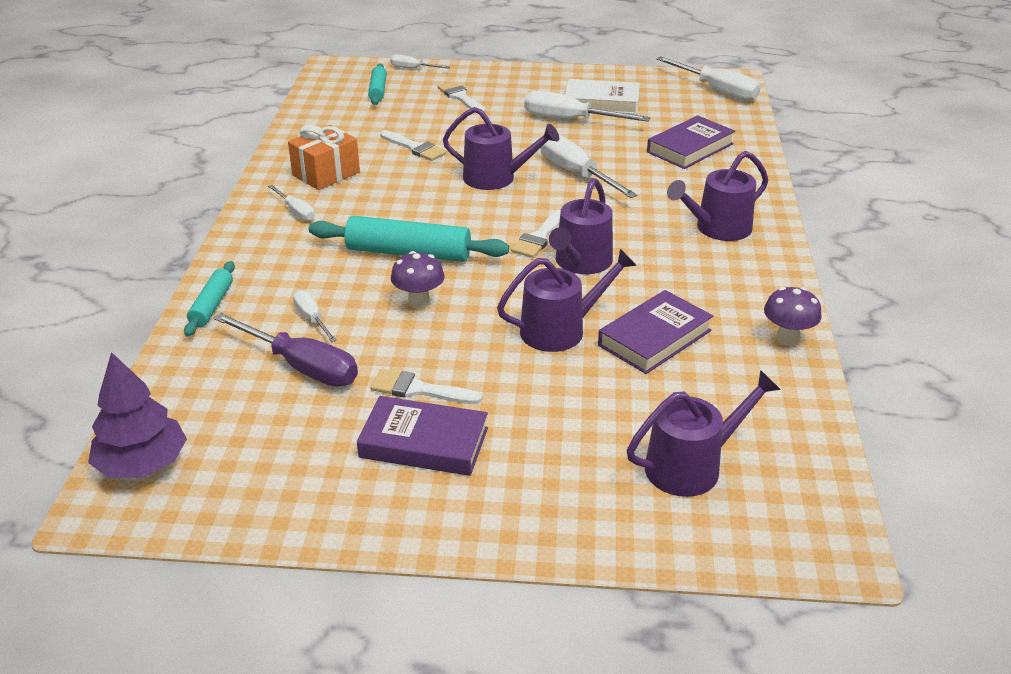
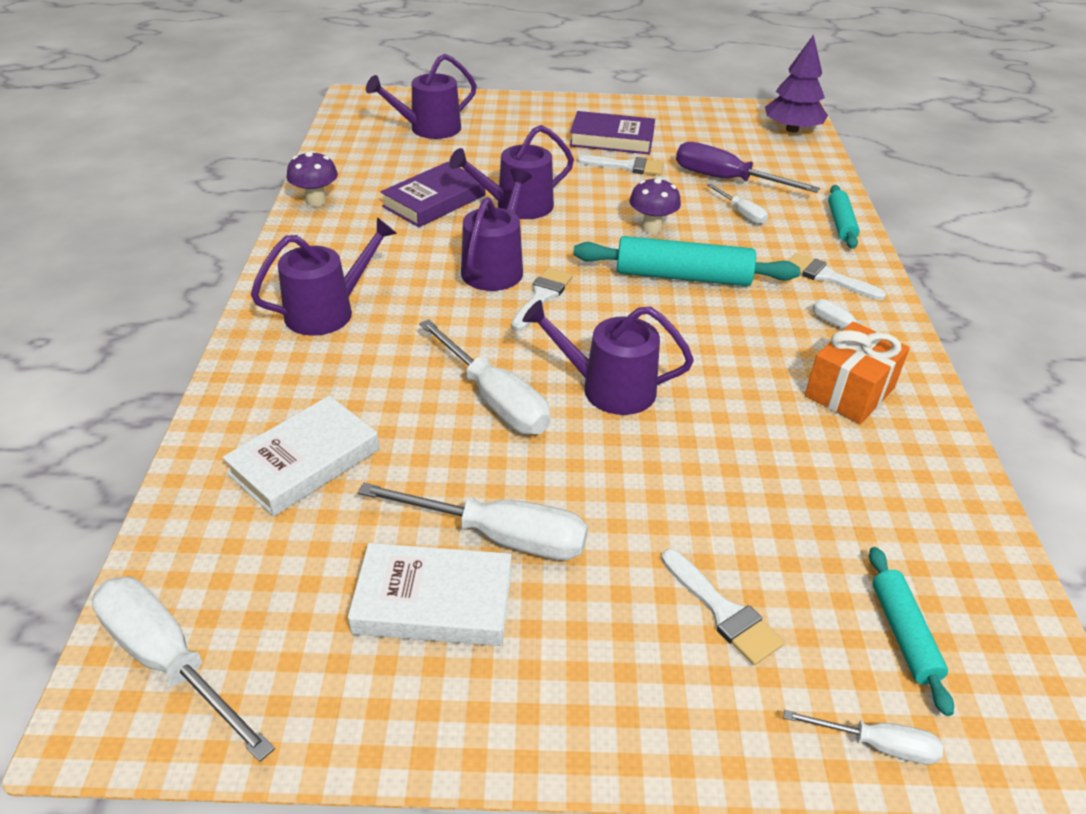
camera: 175 degrees right, 5 degrees up
(415, 148) = (749, 451): white brush -> white brush (827, 277)
(690, 148) = (304, 461): purple book -> white book

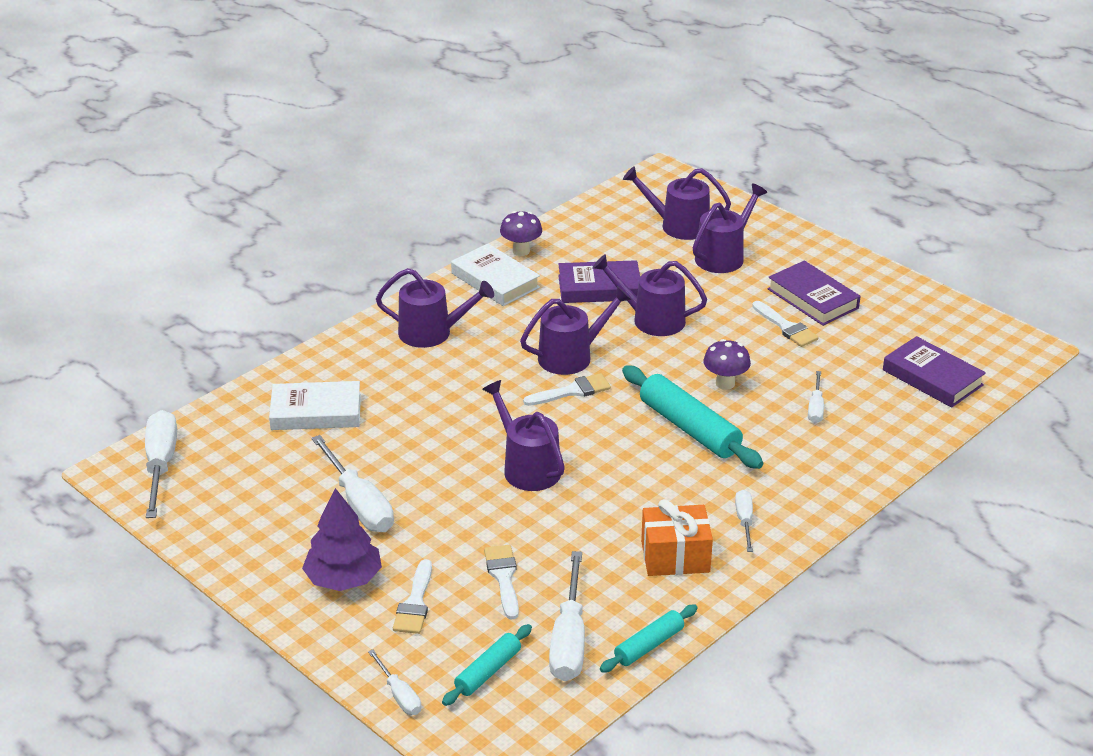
camera: 45 degrees right, 5 degrees down
(433, 601) = (292, 511): white book -> white book (495, 280)
(494, 399) = (454, 436): white screwdriver -> white screwdriver (569, 639)
(499, 137) = (723, 256): none -> purple watering can
(726, 180) = (851, 376): purple screwdriver -> none
(775, 156) = (932, 377): none -> purple book
(792, 129) = (995, 362): purple tree -> purple tree (344, 578)
(827, 277) = (797, 484): white brush -> white brush (503, 577)
(841, 223) = (885, 455): turquoise rolling pin -> turquoise rolling pin (649, 645)

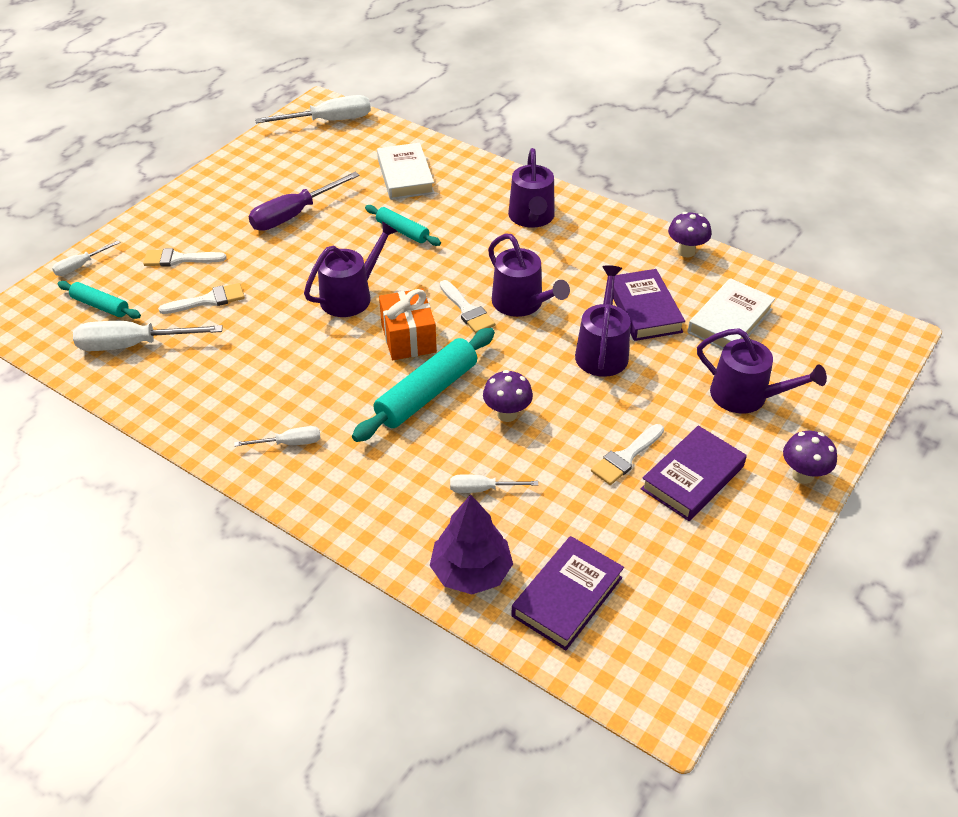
camera: 80 degrees right, 10 degrees up
(344, 578) = (207, 221): purple tree -> purple tree (471, 571)
(359, 503) = (294, 215): white screwdriver -> purple screwdriver
(495, 280) = (628, 242): white book -> white book (730, 321)
(649, 645) = (123, 392): turquoise rolling pin -> turquoise rolling pin (402, 231)
(675, 556) = (236, 399): orange gift -> orange gift (408, 338)
(679, 226) = (790, 356): purple watering can -> none
(815, 248) = (803, 475): none -> purple mushroom

